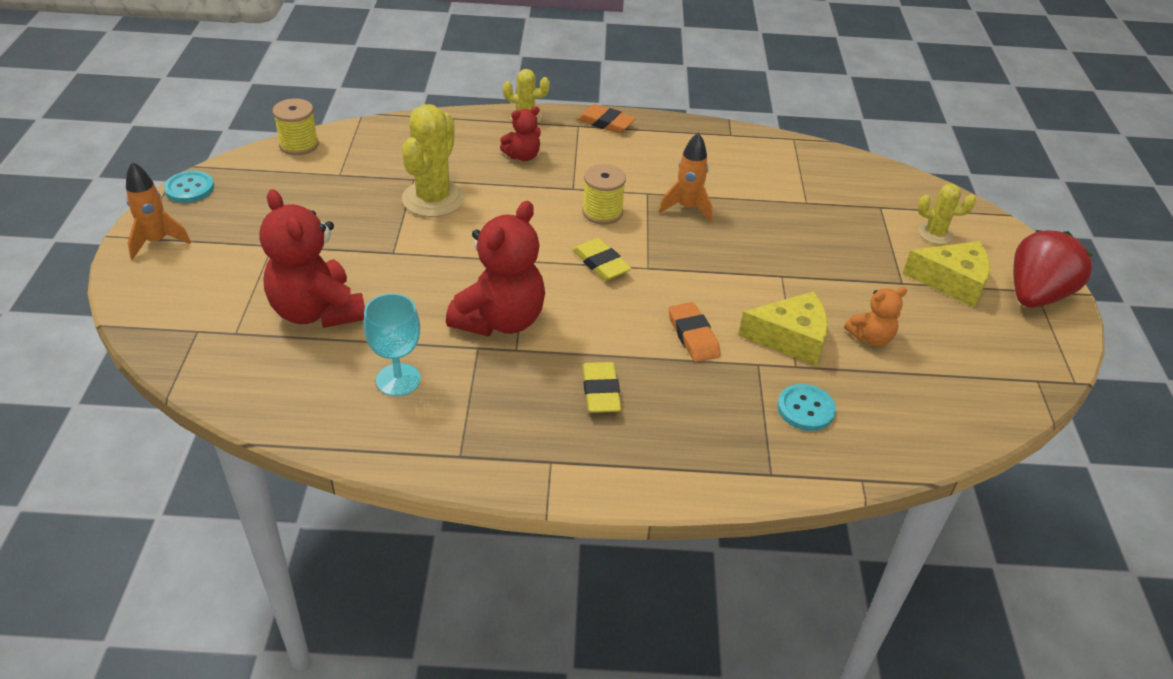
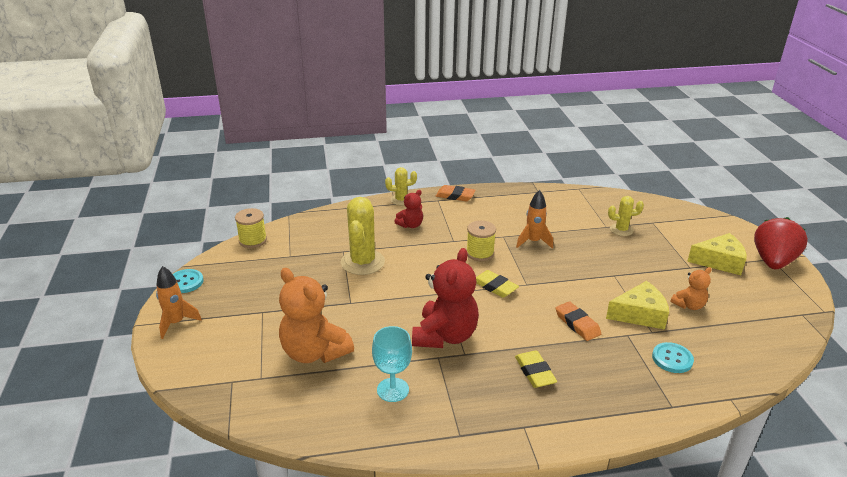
camera: 10 degrees left, 10 degrees down
(317, 311) = (314, 352): red teddy bear -> orange teddy bear
(935, 234) = (694, 234): yellow cactus -> yellow cactus (621, 230)

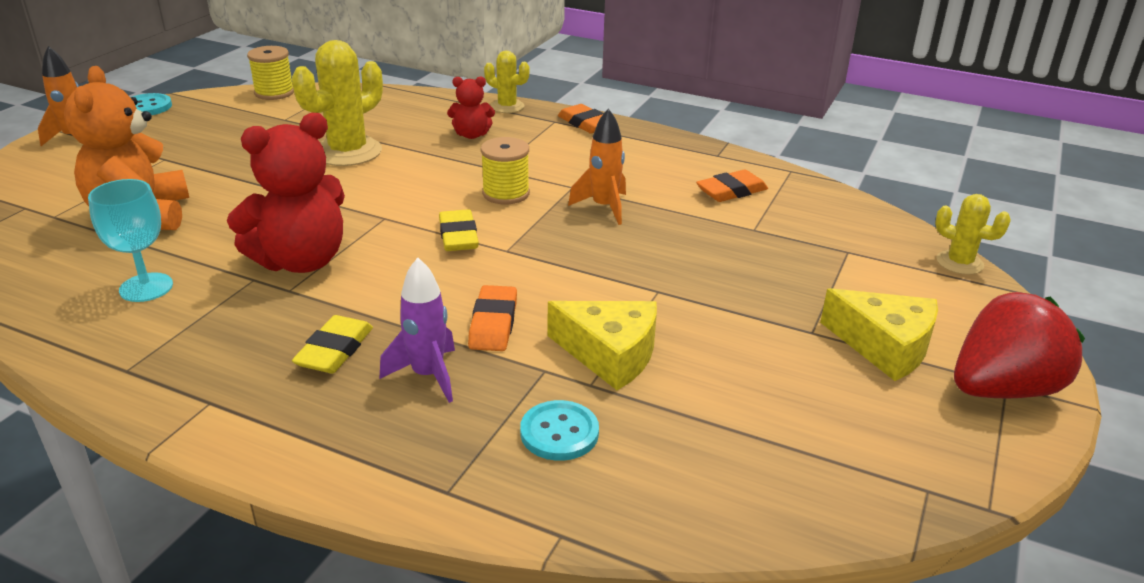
camera: 35 degrees right, 0 degrees up
(571, 210) = (731, 191): none -> orange eraser
(590, 362) = (428, 375): none -> purple rocket
(621, 230) = (772, 242): yellow cactus -> yellow cactus (959, 263)
(689, 305) = (717, 379): orange teddy bear -> none

